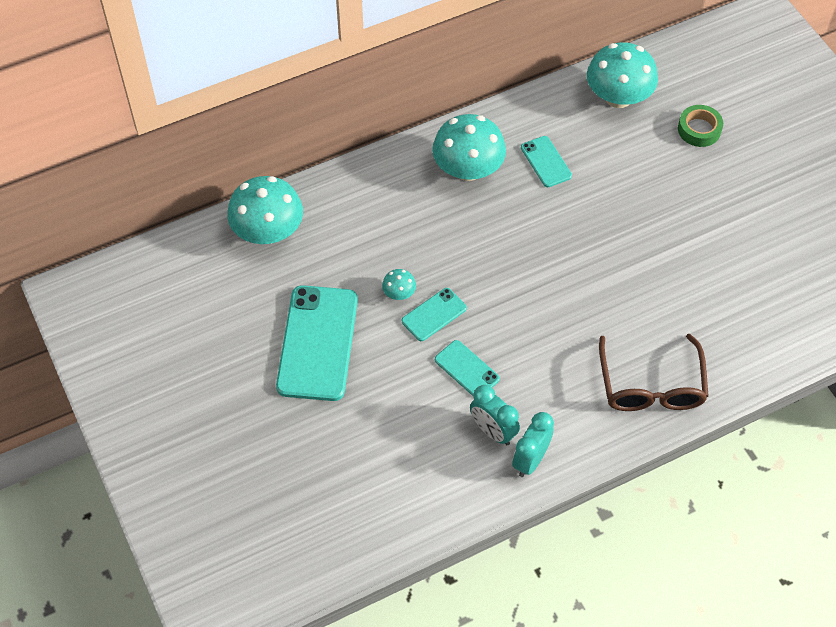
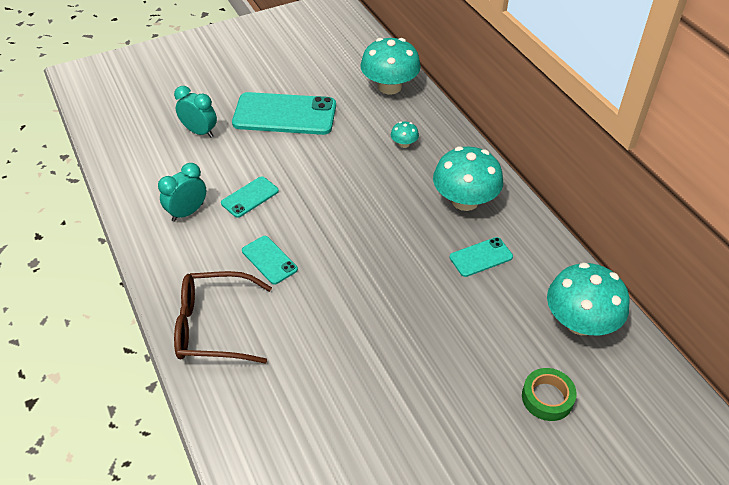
camera: 90 degrees right, 10 degrees down
(399, 293) = (329, 157): turquoise mushroom -> turquoise mushroom (404, 144)
(434, 315) = (306, 178): turquoise phone -> turquoise phone (269, 260)
(530, 460) = (155, 235): turquoise clock -> turquoise clock (200, 132)

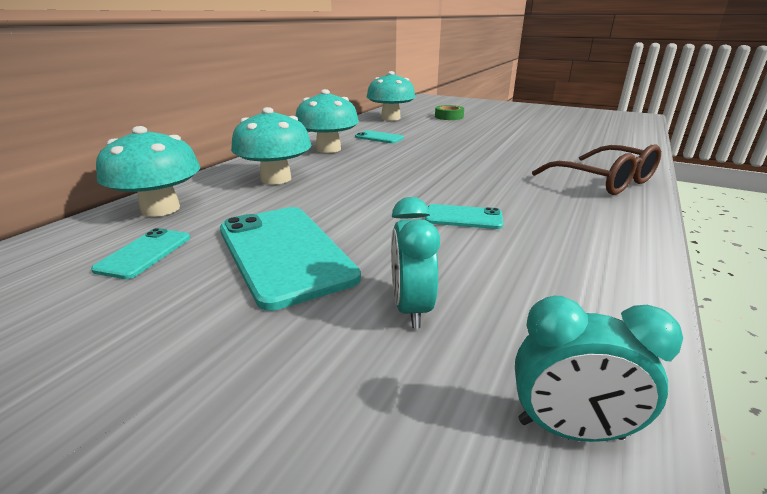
camera: 125 degrees left, 20 degrees down
(187, 212) = (550, 241): turquoise clock -> turquoise clock (570, 430)
(269, 260) = (510, 184): turquoise phone -> turquoise phone (144, 253)
(404, 144) = (276, 179): turquoise mushroom -> turquoise mushroom, size x2.26

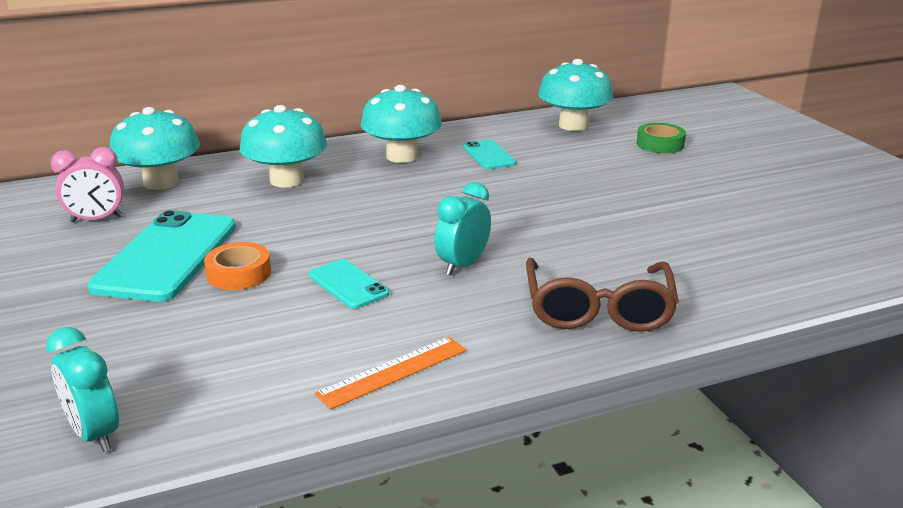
camera: 40 degrees right, 0 degrees up
(144, 253) = (96, 219): turquoise phone -> pink clock
(374, 240) = (239, 273): none -> orange tape
(411, 308) = (158, 333): turquoise clock -> turquoise clock (462, 265)
(612, 250) = (393, 371): none -> orange ruler

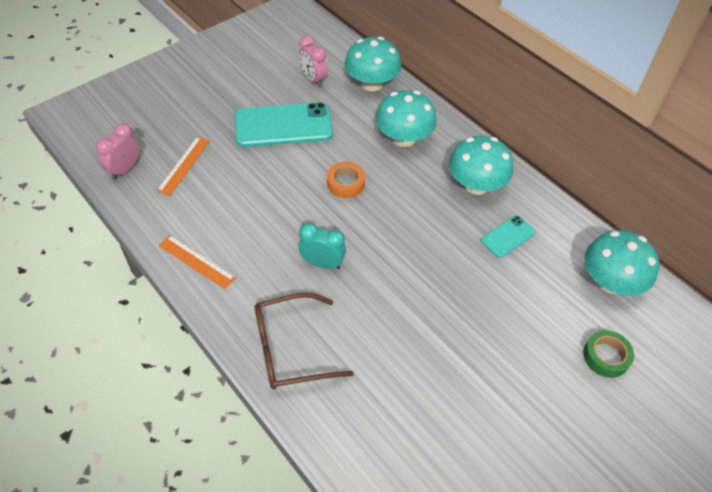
camera: 70 degrees right, 25 degrees up
(94, 434) = (125, 169): turquoise clock -> pink clock
(157, 360) = (184, 165): none -> orange ruler
(239, 273) = (275, 162): orange tape -> orange tape (345, 183)
(348, 284) = (279, 214): turquoise phone -> none

